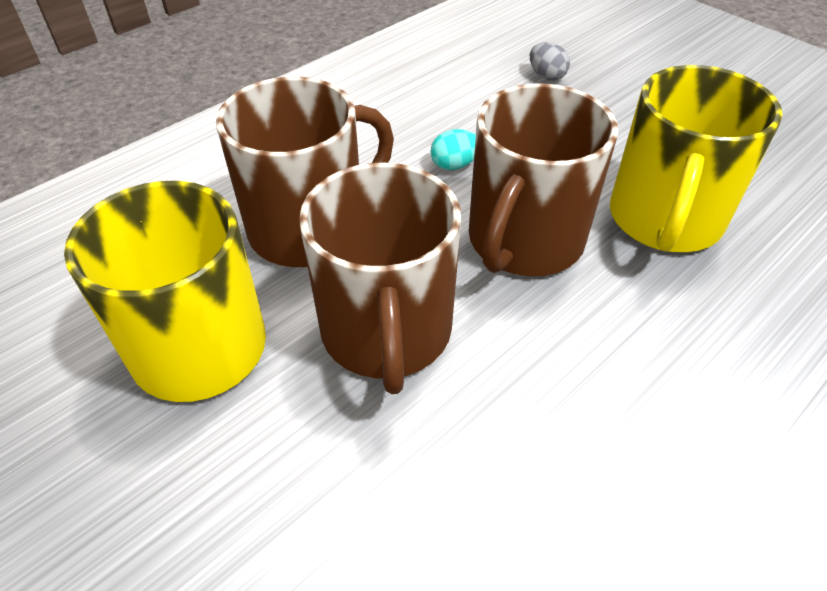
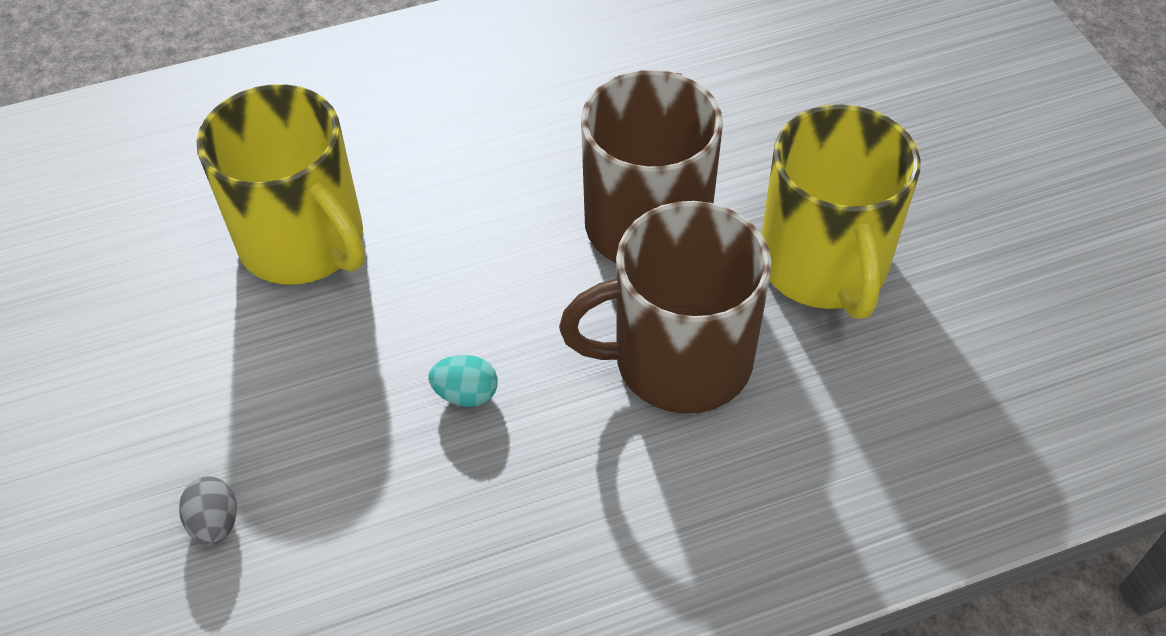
camera: 155 degrees left, 5 degrees up
(524, 240) = (463, 266): brown mug -> none
(664, 219) = (303, 241): yellow mug -> yellow mug turned 90 degrees clockwise

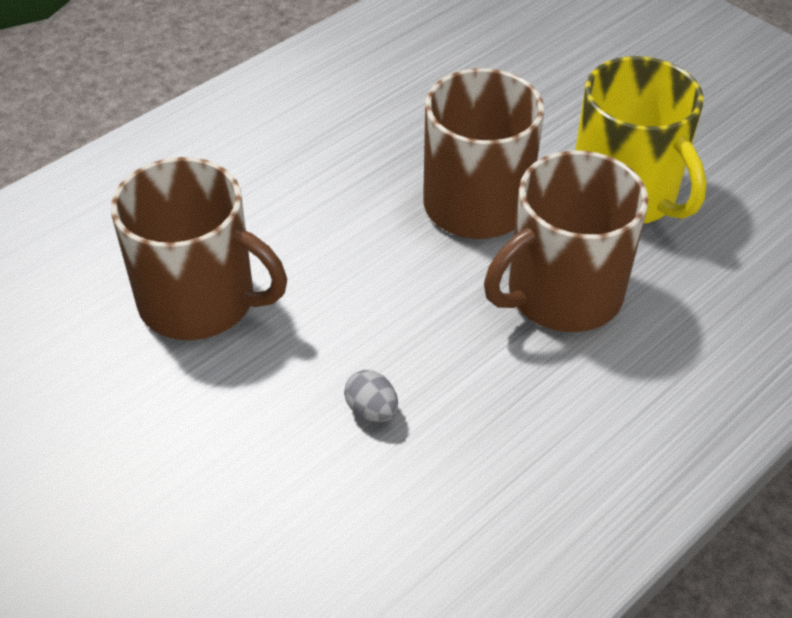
camera: 25 degrees left, 5 degrees down
(215, 523) = (262, 546): grey egg -> grey egg (372, 410)
(303, 241) = (200, 301): yellow mug -> brown mug
(466, 394) = (412, 373): turquoise egg -> none

